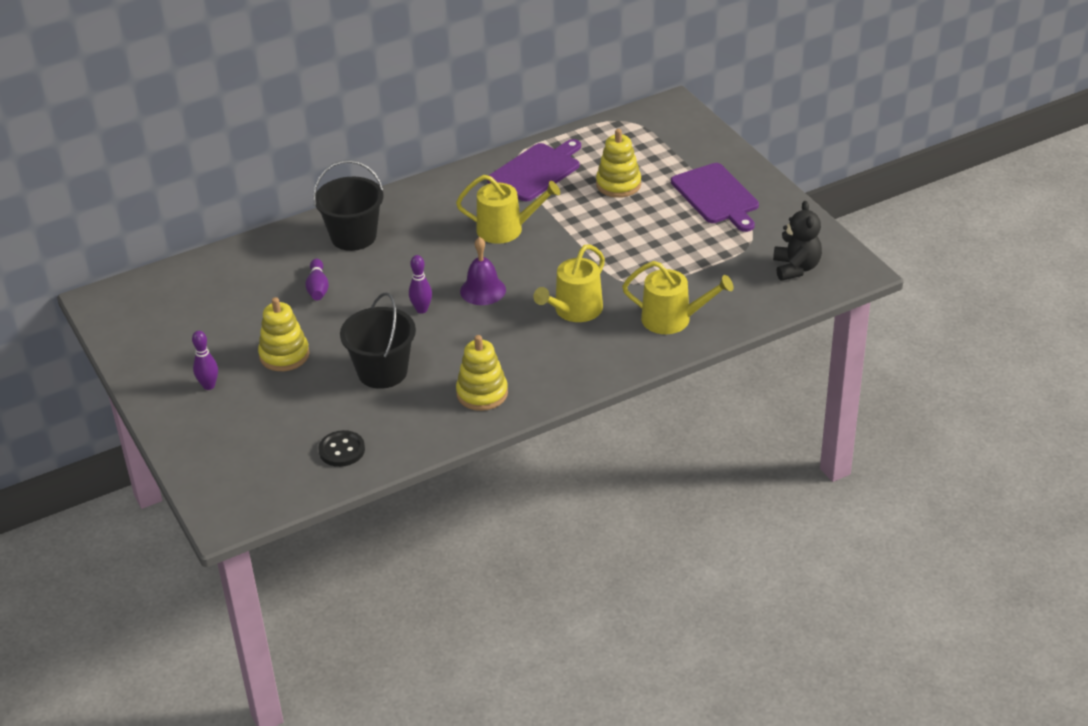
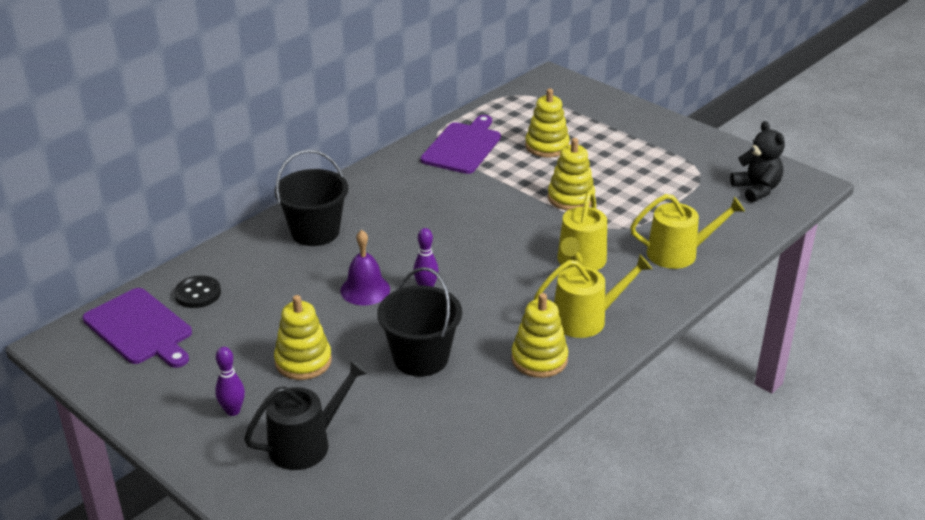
camera: 20 degrees left, 5 degrees down
(252, 425) = (306, 444): none -> black watering can
(318, 287) = (304, 287): purple bowling pin -> none
(342, 450) = (423, 450): black button -> black button (198, 293)
(483, 290) = (477, 259): purple bell -> purple bell (365, 289)
(505, 229) = (465, 201): yellow watering can -> yellow watering can (585, 319)
(607, 244) = (571, 198): none -> yellow stacking toy
(716, 196) = (642, 142): purple cutting board -> purple cutting board (140, 328)

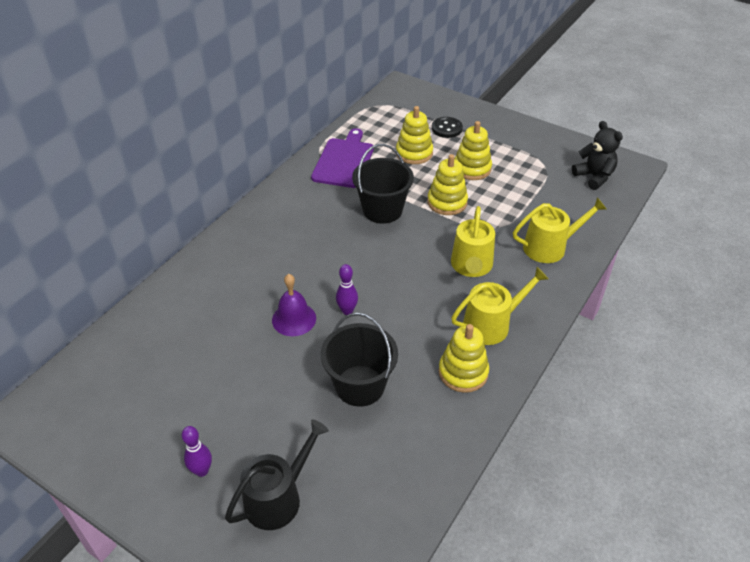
camera: 10 degrees left, 10 degrees up
(140, 328) = (96, 390): purple cutting board -> none
(198, 293) = (143, 343): black button -> black button (447, 128)
(303, 361) = (255, 405): yellow stacking toy -> yellow stacking toy (472, 168)
(315, 232) = (236, 263): black bucket -> black bucket (382, 210)

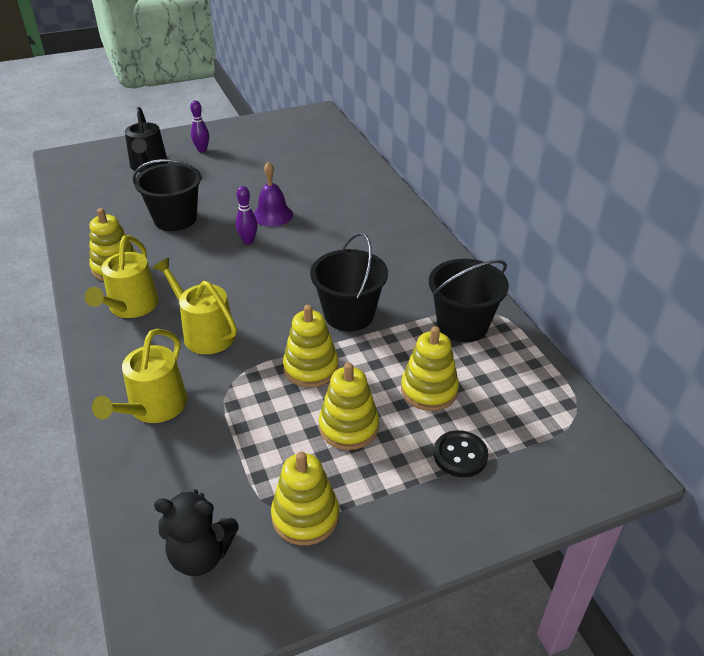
camera: 125 degrees right, 5 degrees down
(344, 161) = (462, 325): purple cutting board -> black bucket
(537, 157) = (305, 516): none -> yellow stacking toy

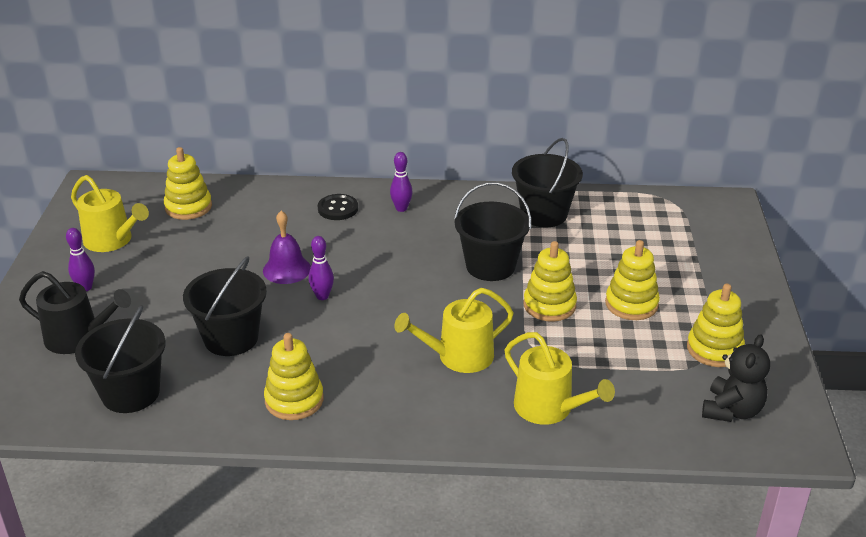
camera: 65 degrees left, 5 degrees down
(100, 202) = (130, 393): none -> black bucket
(131, 306) = (379, 399): yellow watering can -> yellow watering can (112, 240)
(399, 241) = (401, 208): none -> purple bowling pin
(429, 390) = (611, 254): yellow stacking toy -> yellow stacking toy (188, 207)
(460, 455) = (686, 261): black button -> black button (338, 209)

